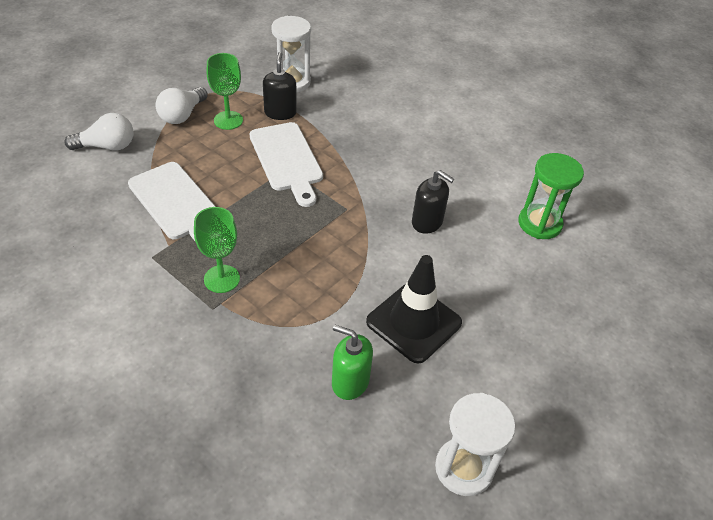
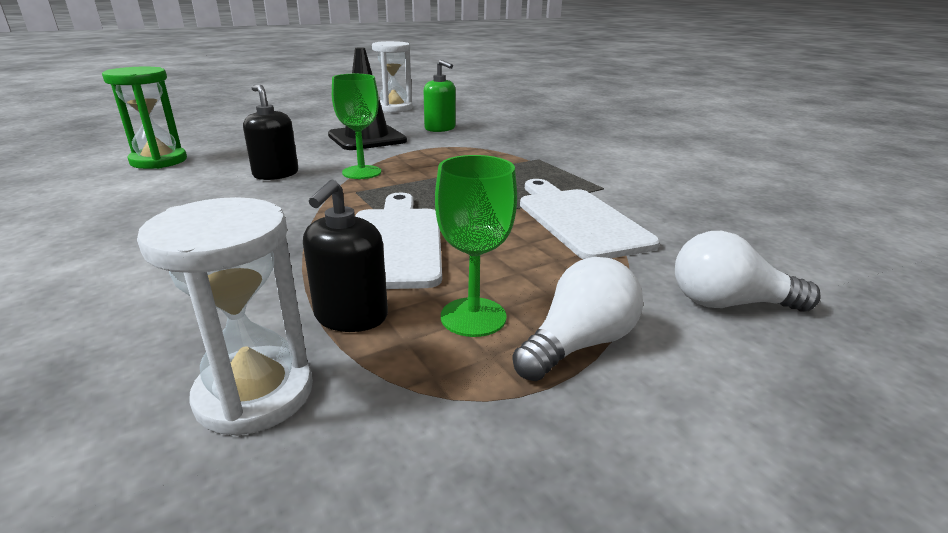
camera: 160 degrees left, 20 degrees down
(221, 279) = (526, 169): green goblet -> green goblet (361, 172)

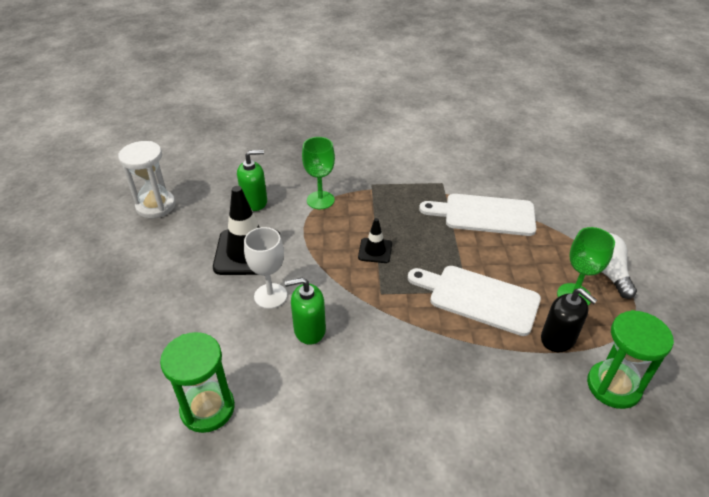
camera: 60 degrees left, 15 degrees up
(255, 394) = (613, 386): white hourglass -> green hourglass
(276, 174) = (309, 330): black soap dispenser -> green soap dispenser
(314, 154) = (270, 296): none -> white goblet
(361, 172) = (339, 279): green goblet -> green goblet (320, 200)
(425, 178) = (375, 250): none -> black traffic cone
(728, 303) = (590, 214): white light bulb -> none

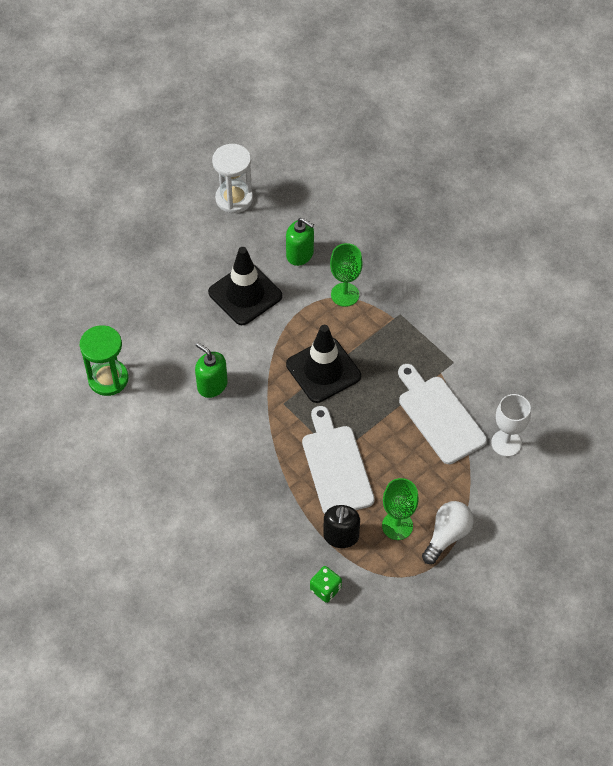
camera: 50 degrees right, 15 degrees up
(270, 296) = (219, 341): white goblet -> white goblet (506, 443)
(375, 250) = (323, 370): black traffic cone -> black traffic cone, size x1.94
(613, 386) = (325, 589): green hourglass -> green dice

